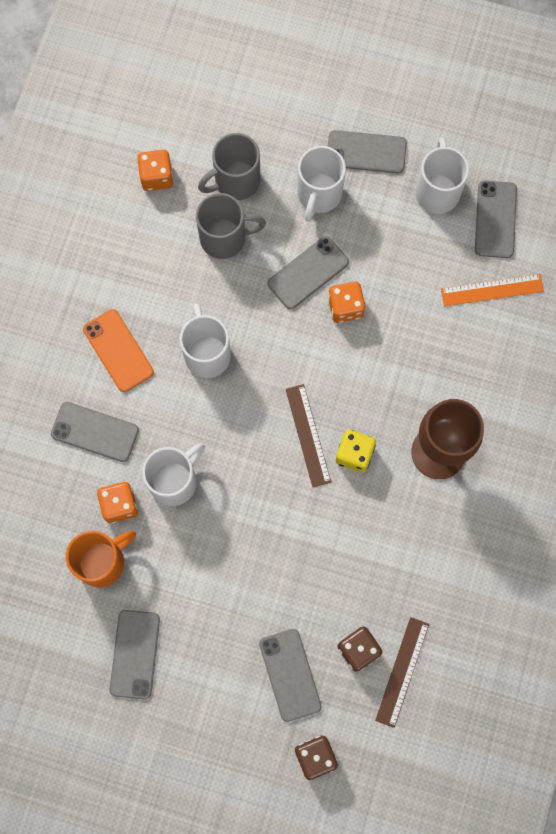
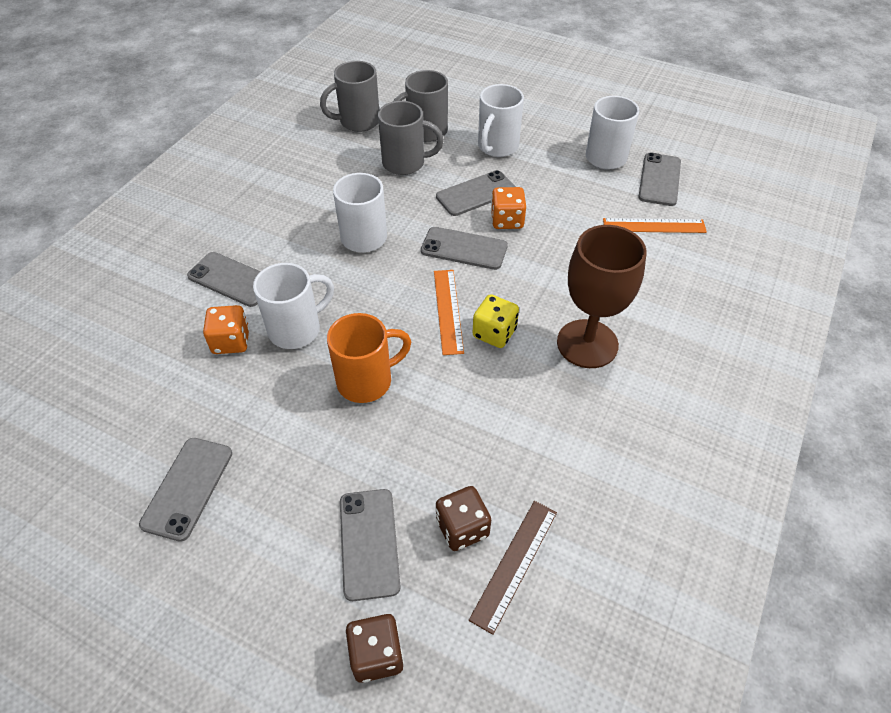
camera: 10 degrees right, 25 degrees down
(102, 561) = (191, 389): orange mug -> orange mug (367, 381)
(118, 351) = (280, 224): orange phone -> none
(157, 177) = (358, 122): orange dice -> grey mug
(308, 435) = (448, 311): brown ruler -> orange ruler
(366, 152) = (544, 127): grey phone -> grey phone (464, 248)

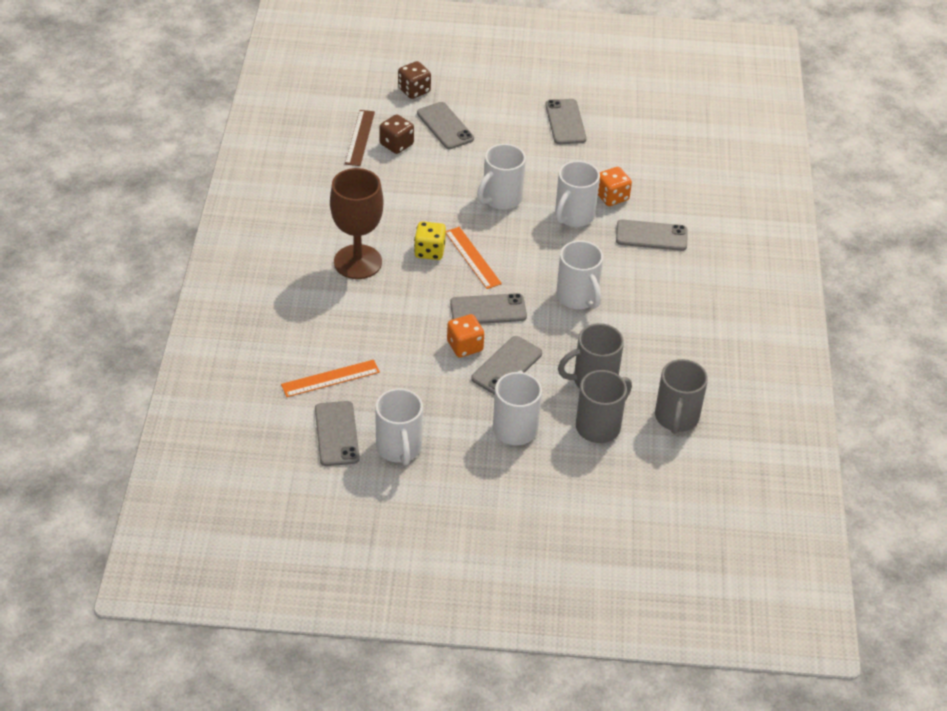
camera: 155 degrees right, 5 degrees down
(358, 122) = (676, 418): grey mug -> grey mug turned 150 degrees clockwise
(367, 381) = (501, 198): orange mug -> white mug

